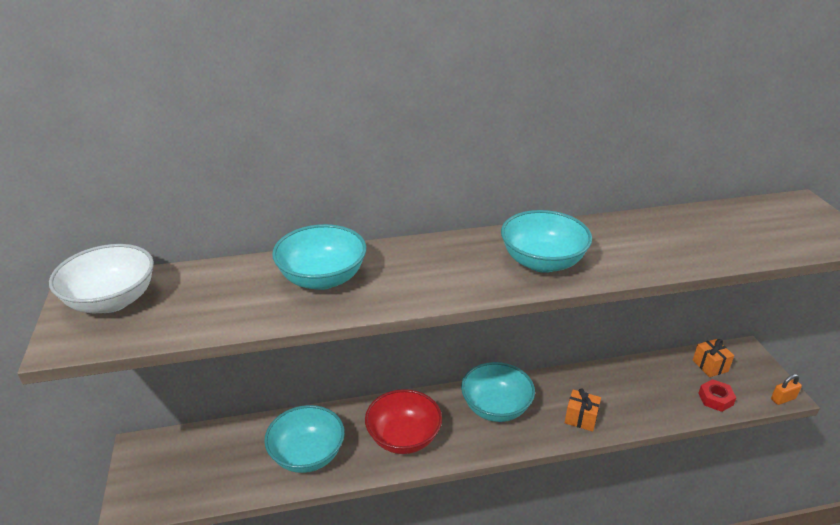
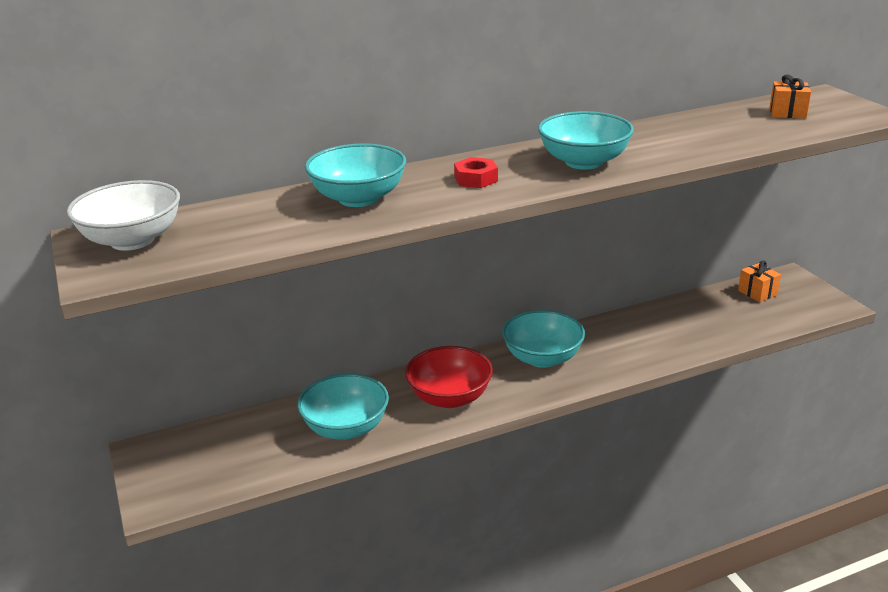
camera: 10 degrees left, 5 degrees down
(581, 418) = (636, 354): orange gift -> orange gift (787, 113)
(715, 399) = (770, 319): red nut -> red nut (476, 179)
(783, 399) = (838, 310): orange padlock -> none

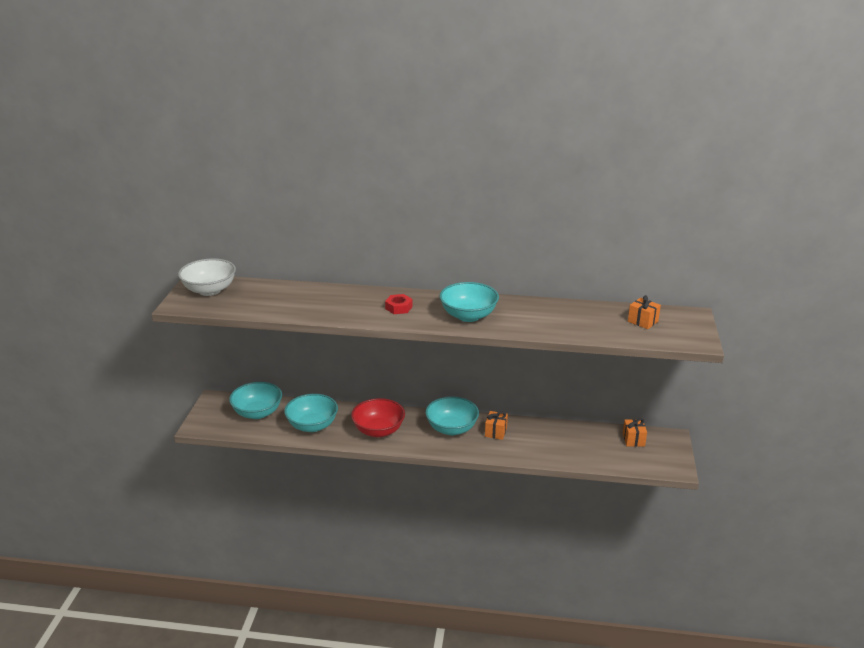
camera: 30 degrees right, 0 degrees up
(358, 198) = (329, 300): turquoise bowl -> turquoise bowl (257, 413)
(600, 342) = (495, 432): none -> orange gift

